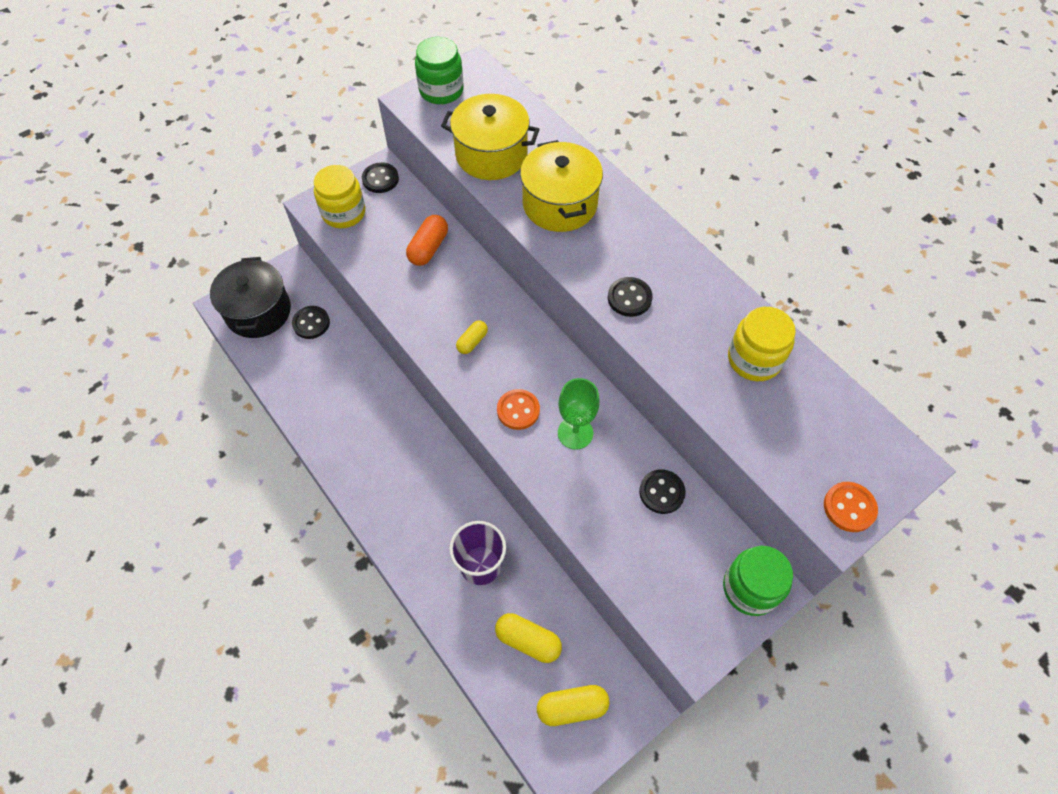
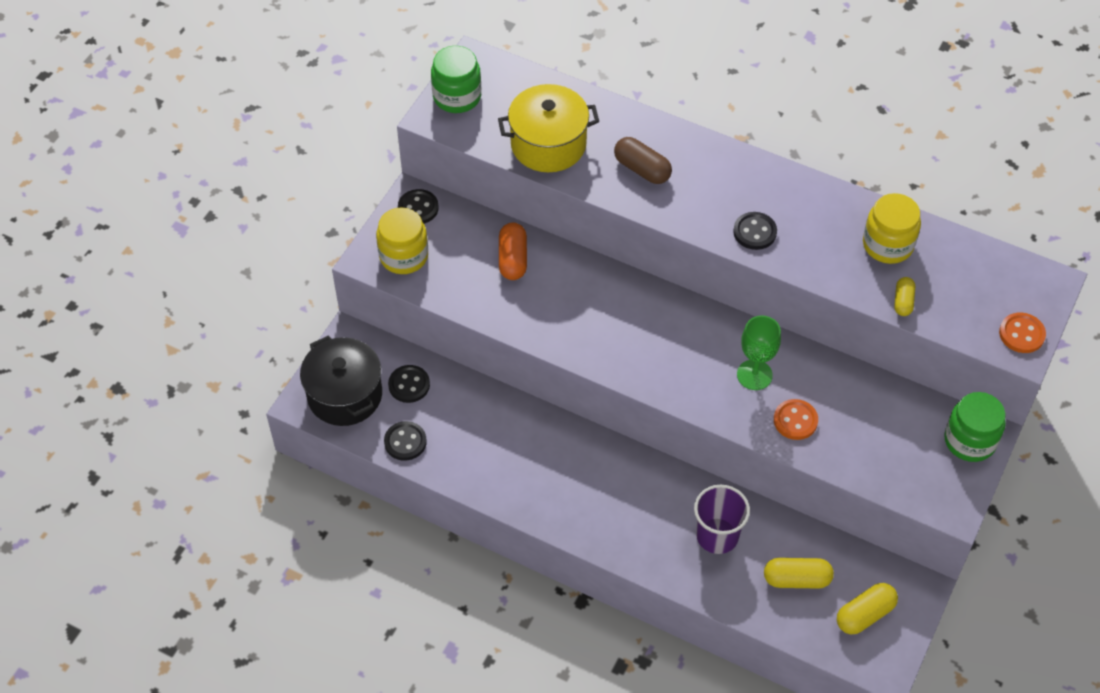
camera: 25 degrees left, 5 degrees down
(472, 341) = (612, 331): yellow capsule -> yellow capsule (903, 301)
(518, 410) = (692, 376): orange button -> orange button (795, 420)
(560, 204) = (642, 169): yellow pot -> brown capsule
(661, 492) = (857, 394): black button -> black button (405, 442)

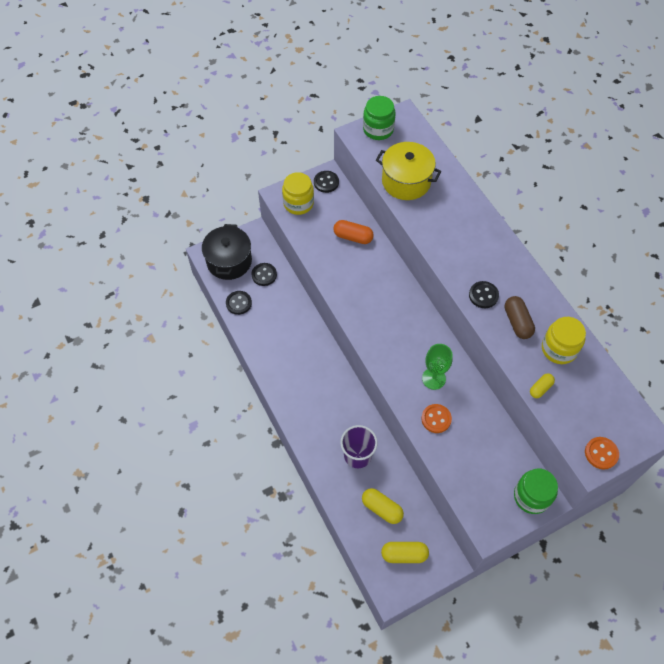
camera: 35 degrees right, 5 degrees up
(513, 259) = (353, 237): orange capsule -> orange capsule turned 75 degrees clockwise
(642, 169) = (447, 223): brown capsule -> brown capsule (517, 322)

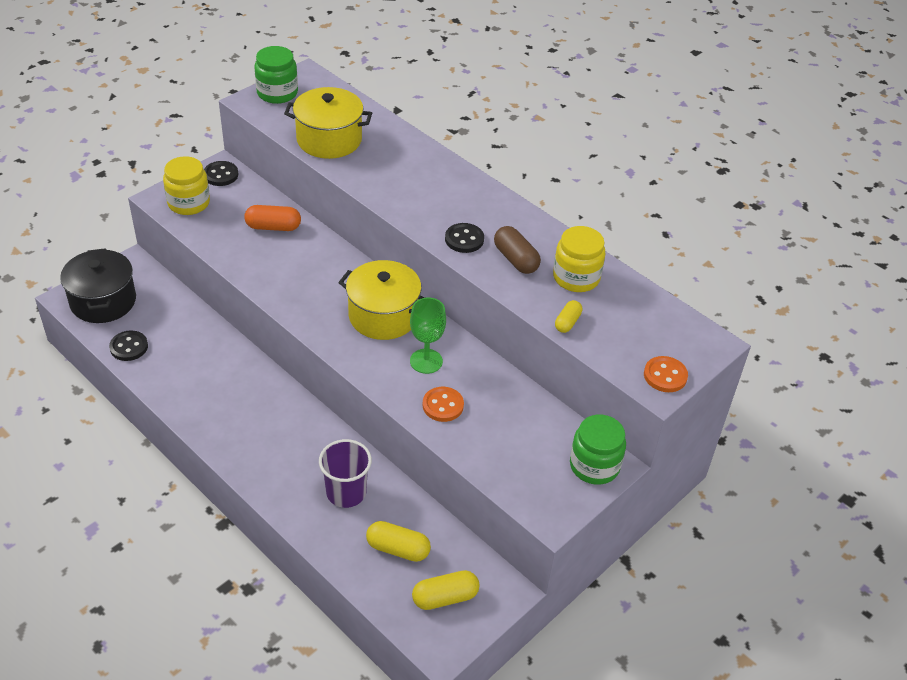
camera: 20 degrees left, 15 degrees down
(264, 275) = (157, 308): black button -> none
(413, 332) = (383, 316): none -> yellow pot

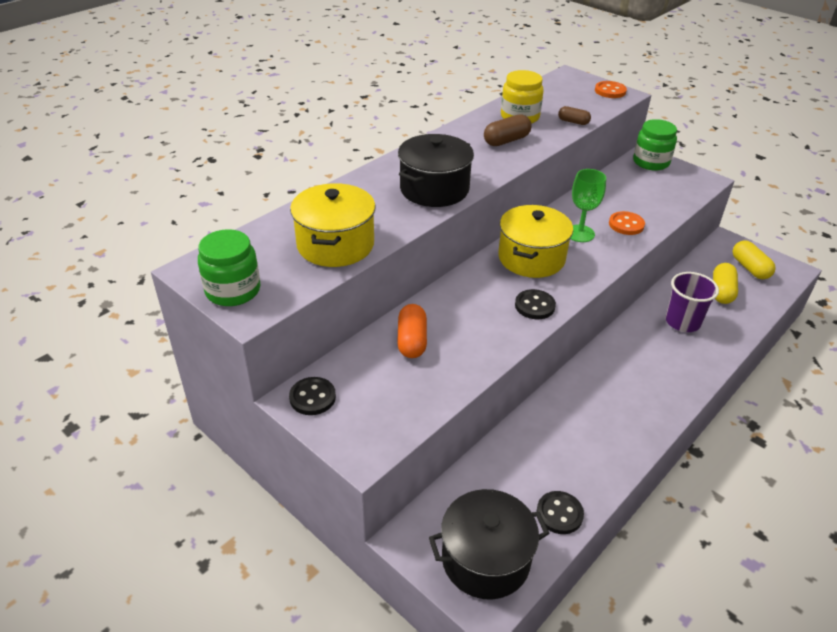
camera: 90 degrees left, 5 degrees down
(189, 203) = (372, 422): yellow jar -> none
(414, 199) = (434, 189): none -> black pot
(464, 239) = (487, 163): black button -> black button (534, 306)
(567, 322) = (573, 122): yellow capsule -> brown capsule

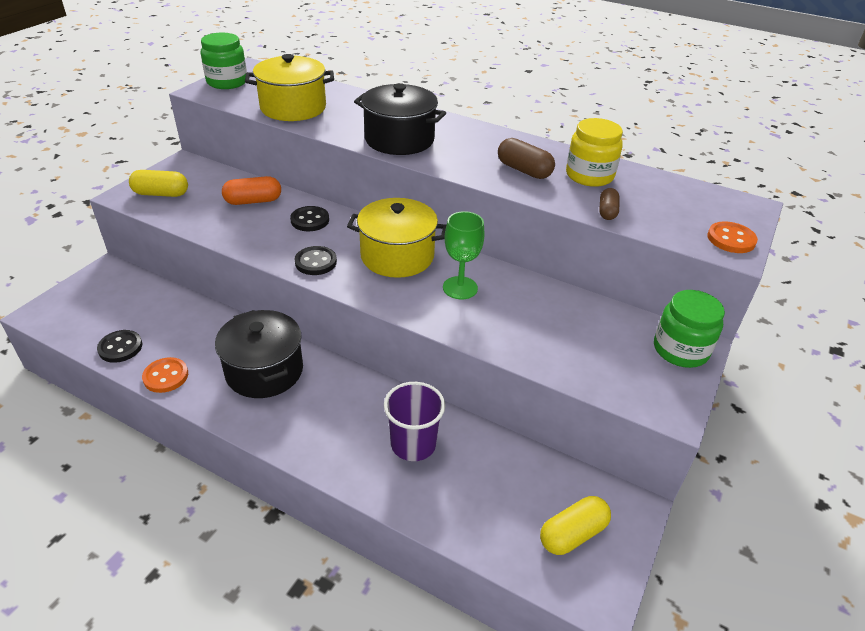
camera: 75 degrees right, 0 degrees up
(312, 397) = (184, 168): black button -> black button (310, 220)
(485, 559) = (81, 309): black pot -> black pot (264, 371)
(626, 224) = (498, 325): orange button -> orange button (166, 376)
(722, 291) = (496, 492): yellow capsule -> yellow capsule (161, 194)

